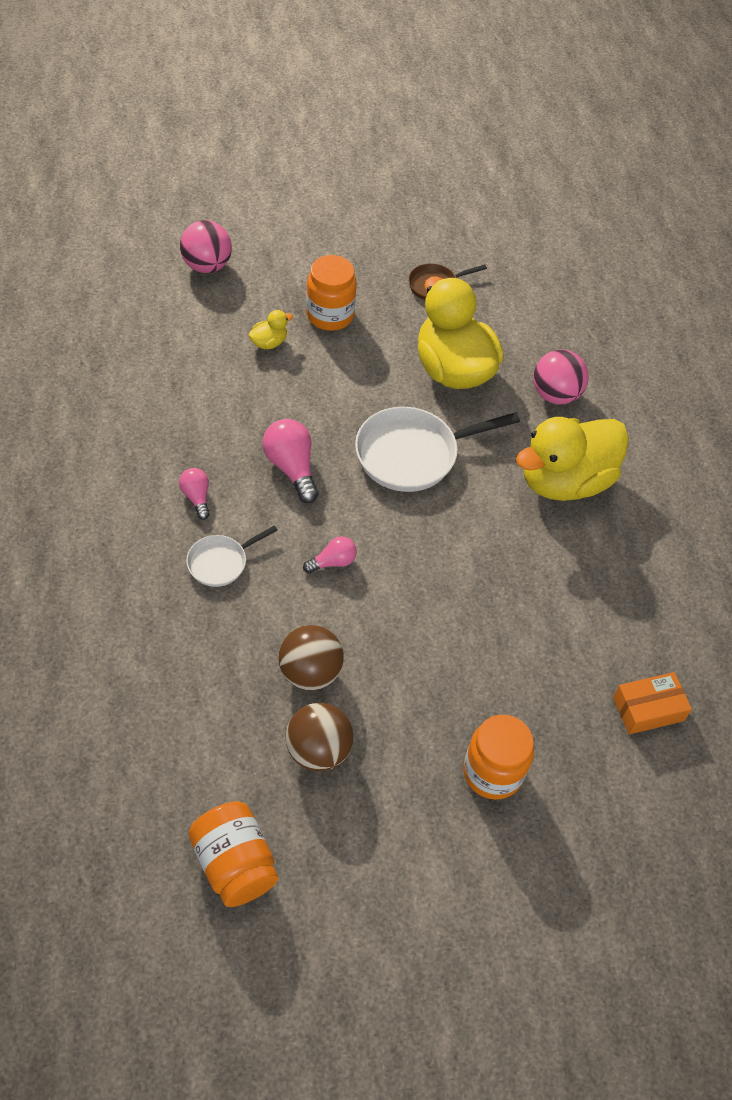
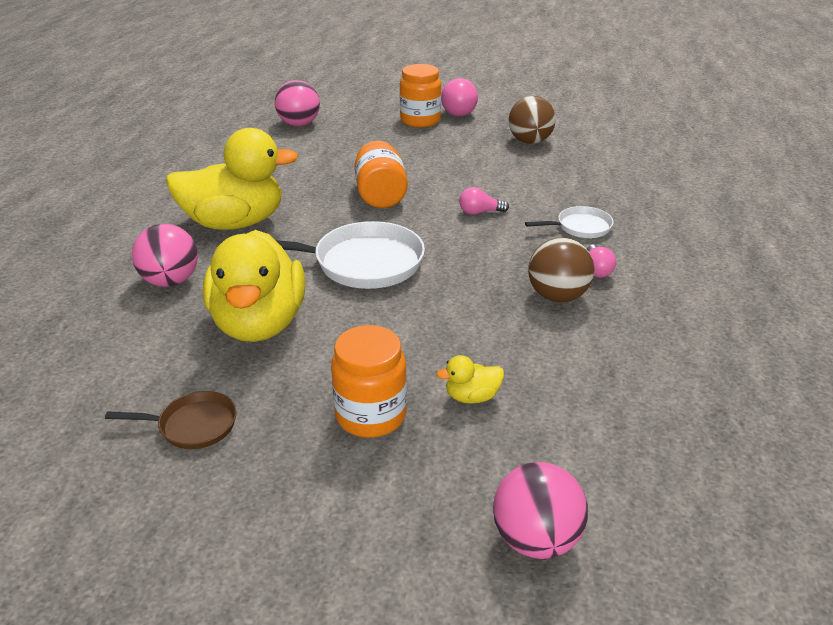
camera: 155 degrees left, 20 degrees down
(234, 864) = (596, 118): orange jar -> orange jar (380, 195)
(291, 468) = (491, 274): pink light bulb -> pink light bulb (457, 111)
(310, 672) = (523, 168): brown ball -> brown ball (557, 296)
(648, 709) = (299, 124): orange box -> pink ball

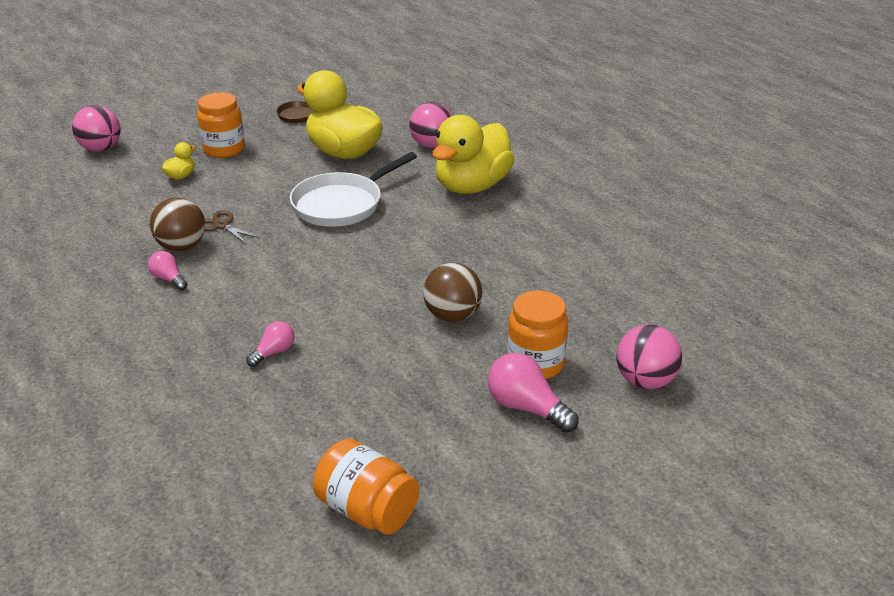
camera: 135 degrees right, 0 degrees up
(299, 124) = (627, 287): pink ball -> pink ball (645, 381)
(380, 195) = (416, 256): orange jar -> orange jar (367, 510)
(479, 212) = (315, 282): pink light bulb -> pink light bulb (274, 352)
(496, 300) = (222, 225): none -> brown scissors
(530, 141) = (377, 400): brown ball -> brown ball (452, 315)
(580, 227) = (214, 311): white pan -> none

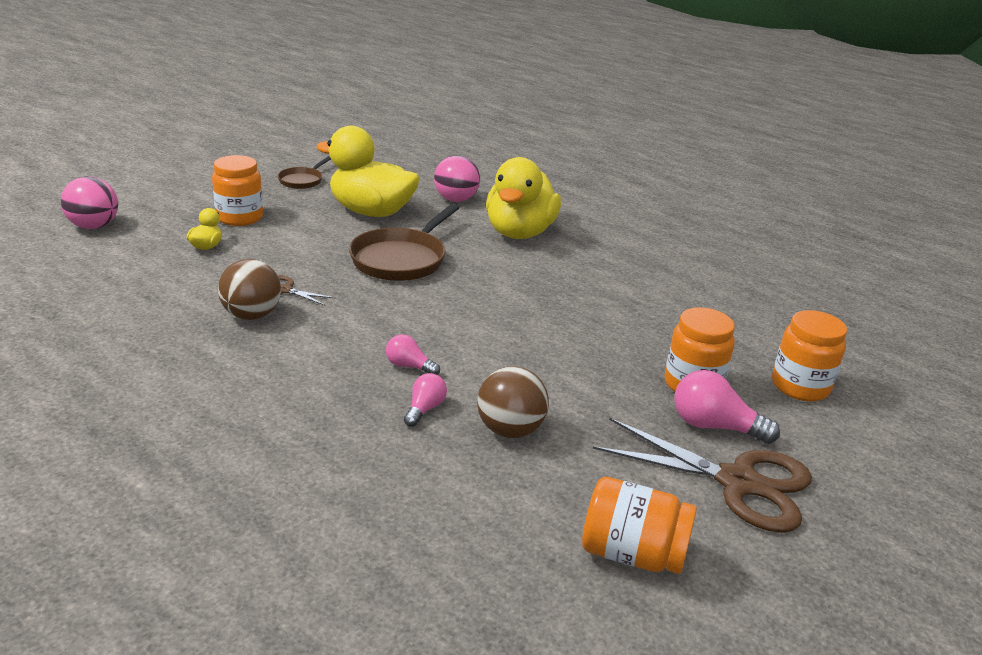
camera: 20 degrees left, 5 degrees down
(168, 279) = (257, 349): pink light bulb -> pink light bulb (409, 366)
(342, 204) = (401, 259): white pan -> brown pan
(452, 315) = (583, 350): brown ball -> brown ball (510, 430)
(510, 464) = (738, 482): none -> brown scissors
(645, 381) = (800, 386): pink ball -> orange jar

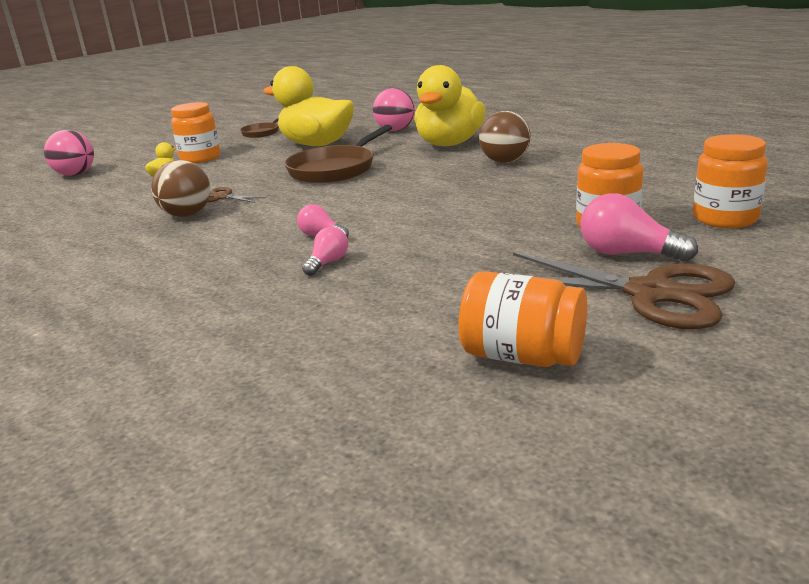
camera: 10 degrees right, 5 degrees down
(510, 430) = (409, 271): brown ball -> brown ball (505, 162)

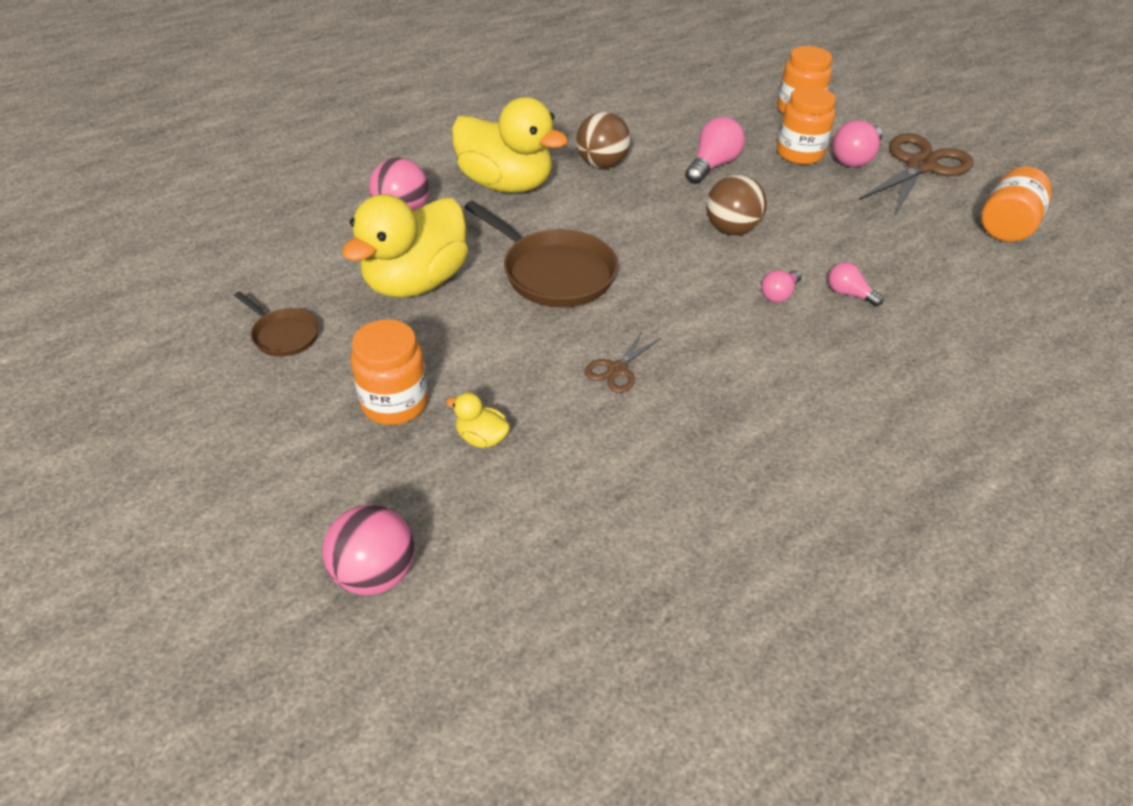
camera: 85 degrees left, 20 degrees up
(187, 215) = (675, 399): brown ball -> brown ball (731, 230)
(539, 194) = (712, 165): none -> pink light bulb

